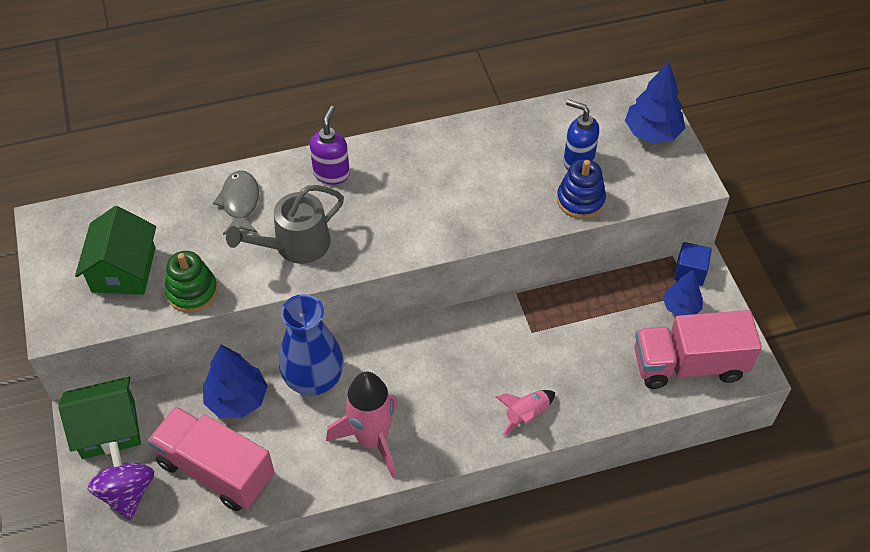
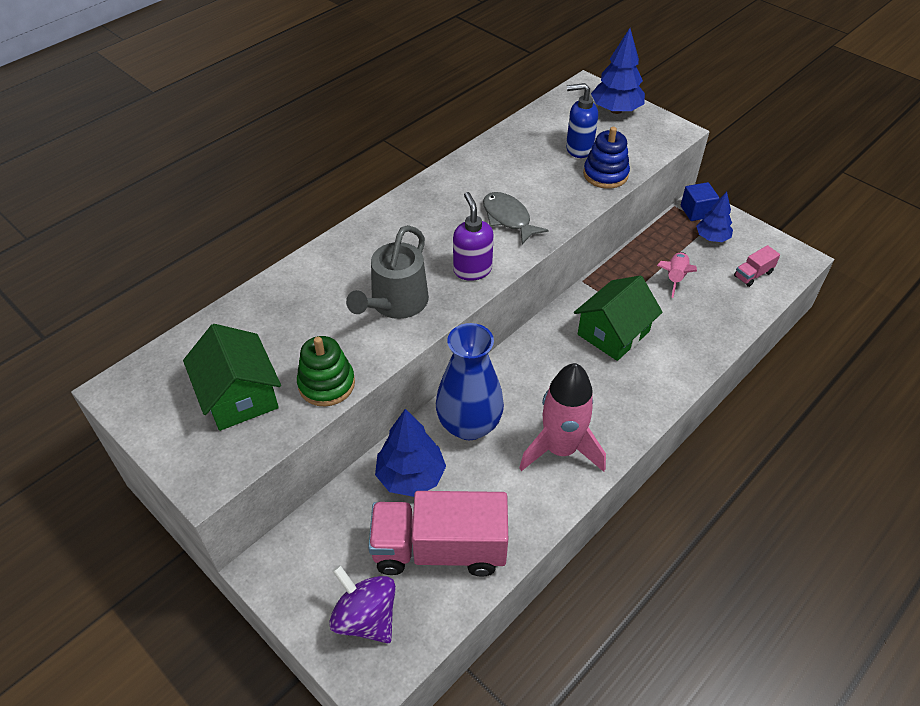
camera: 30 degrees left, 5 degrees down
(108, 429) = (301, 567): green house -> green house (613, 333)
(240, 203) = (313, 291): grey fish -> grey fish (508, 218)
(331, 173) = (381, 235): purple soap dispenser -> purple soap dispenser (472, 270)
(526, 414) = (668, 367): pink rocket -> pink rocket (675, 277)
(689, 364) = (753, 274): pink truck -> pink truck, size x0.42

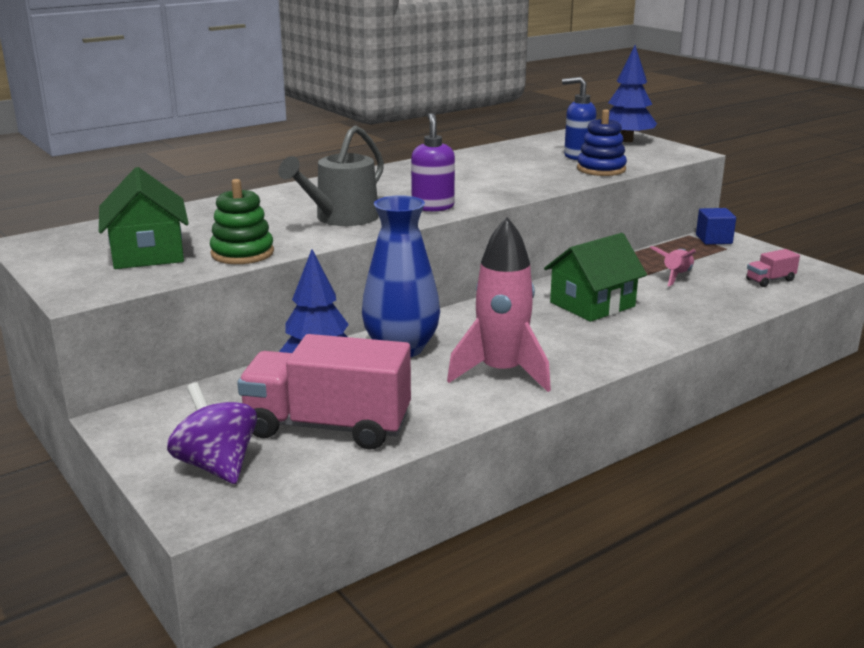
camera: 10 degrees right, 25 degrees down
(508, 218) = (485, 184): grey fish -> none
(712, 238) = (727, 256): blue tree -> none

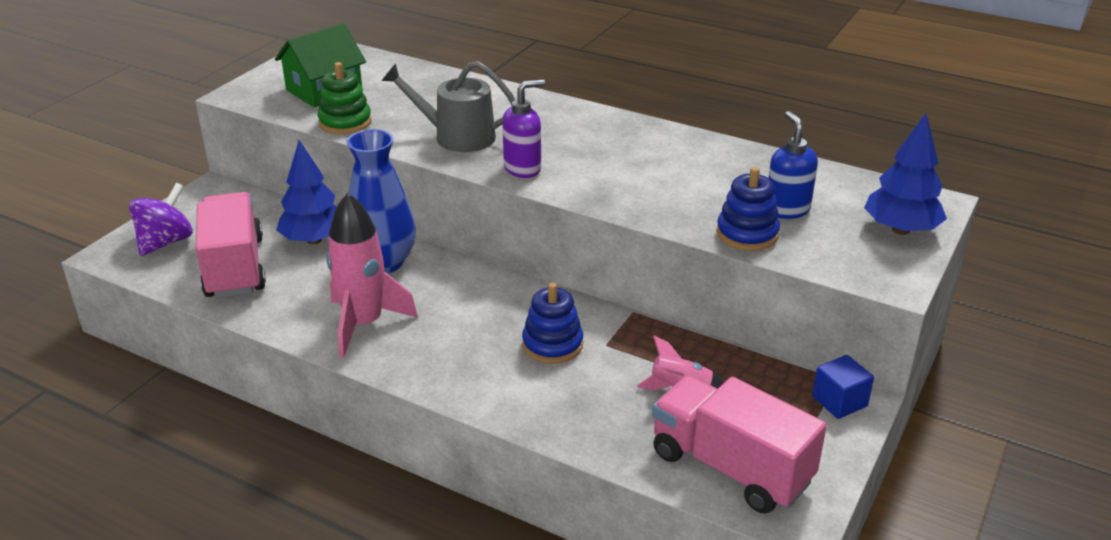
camera: 65 degrees right, 10 degrees up
(592, 304) = (552, 344): green house -> blue stacking toy
(770, 280) = (730, 467): pink truck -> pink truck, size x2.37

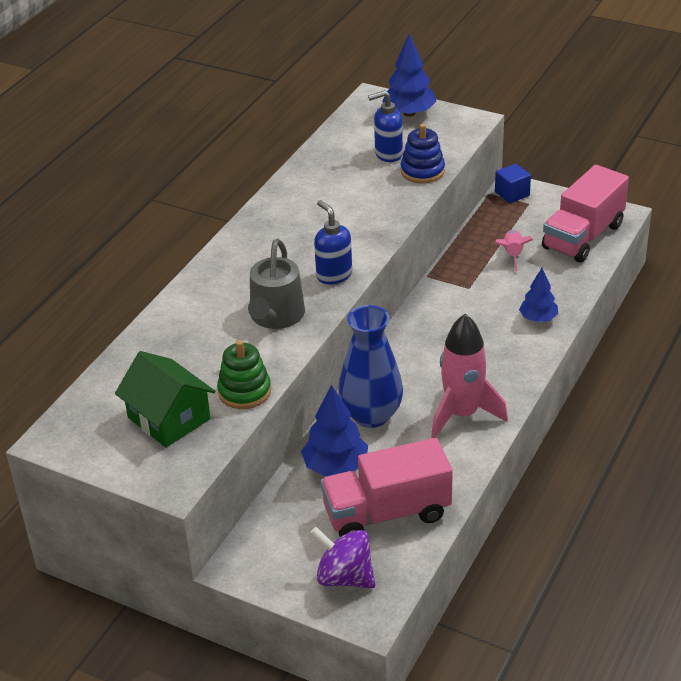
camera: 90 degrees left, 5 degrees up
(523, 169) = (333, 275): purple soap dispenser -> blue soap dispenser
(532, 400) = (538, 318): none -> blue tree
(552, 344) = (473, 312): blue stacking toy -> none

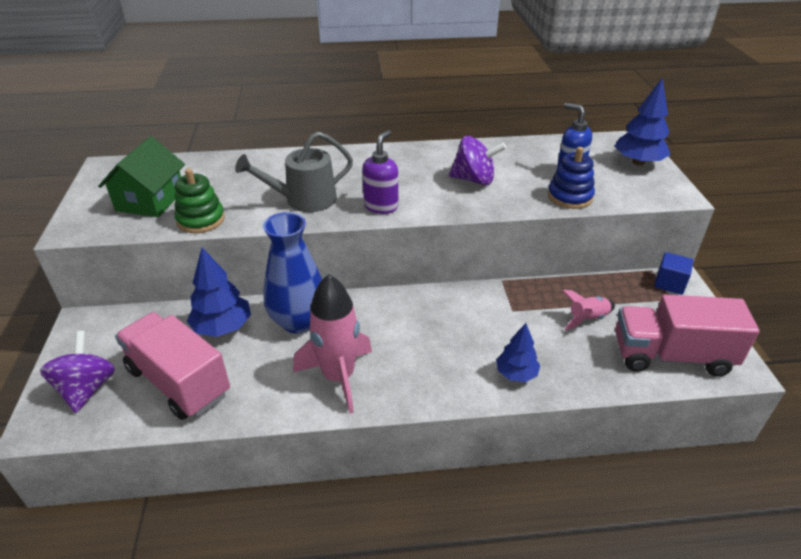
camera: 55 degrees right, 0 degrees up
(333, 275) = (381, 206): blue soap dispenser -> purple soap dispenser
(345, 207) = (474, 180): none -> purple spinning top

